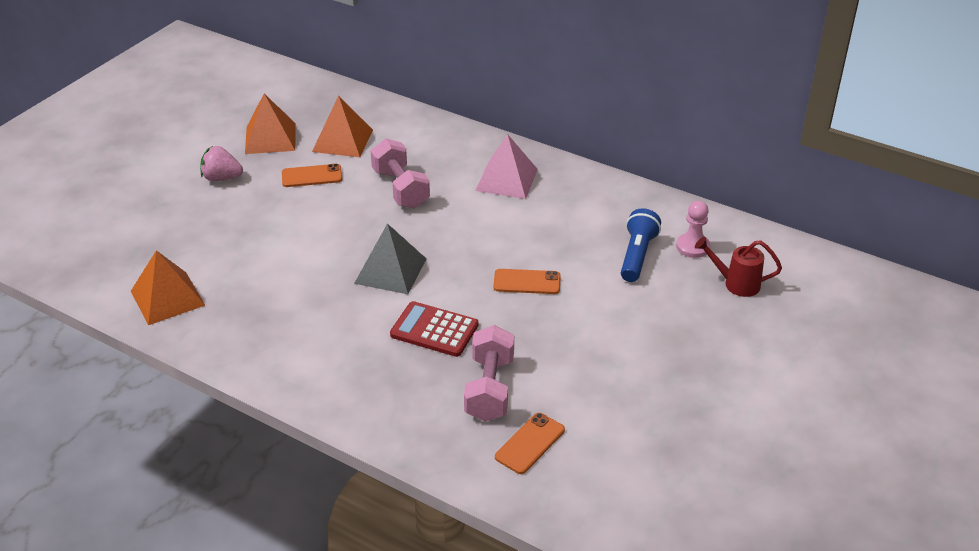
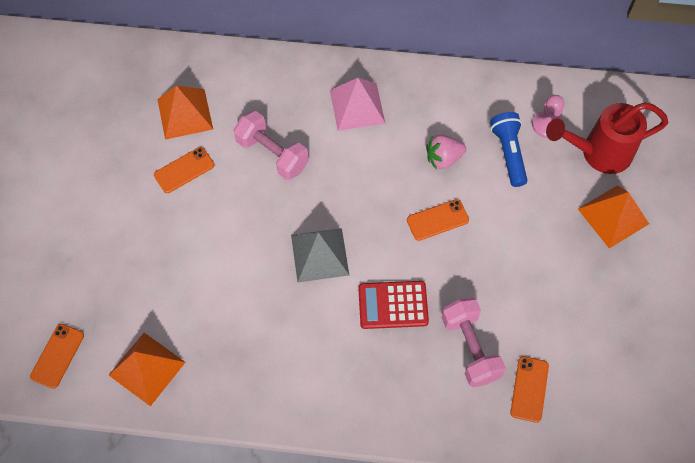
camera: 25 degrees left, 25 degrees up
(99, 263) = (57, 356): none -> orange phone
(222, 178) = (102, 205): pink strawberry -> pink strawberry (443, 158)
(270, 138) = (116, 137): orange pyramid -> orange pyramid (613, 216)
(735, 284) = (598, 153): red watering can -> red watering can, size x1.69

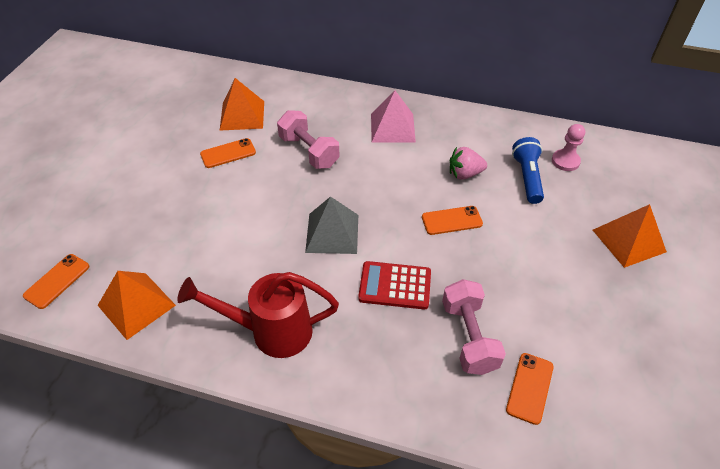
camera: 10 degrees right, 15 degrees down
(598, 153) = (614, 188): red watering can -> red watering can (270, 331)

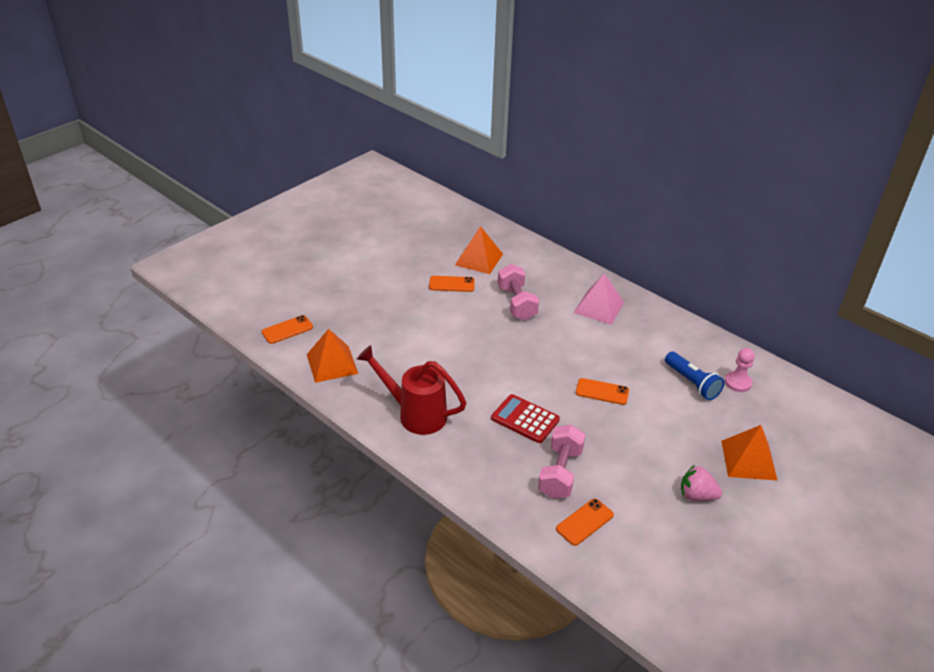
camera: 25 degrees right, 10 degrees down
(332, 233) = (499, 367): grey pyramid -> none
(464, 174) = (637, 362): pink strawberry -> pink strawberry (697, 495)
(527, 177) = (692, 383): blue flashlight -> blue flashlight turned 120 degrees clockwise

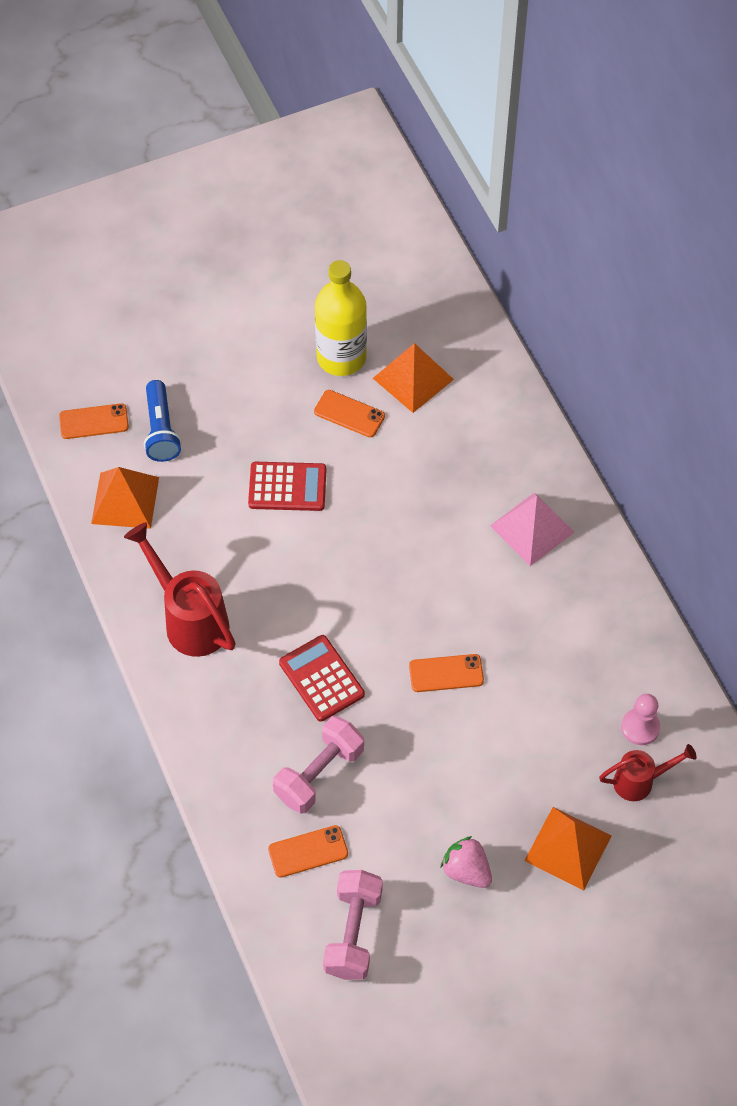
camera: 25 degrees right, 20 degrees up
(429, 260) = (341, 357): none -> yellow bottle
(436, 328) = (287, 487): none -> red calculator
(516, 303) = (420, 481): pink dumbbell -> pink dumbbell (353, 932)
(602, 392) = (446, 673): orange phone -> orange phone turned 45 degrees counterclockwise
(692, 383) = (576, 705): blue flashlight -> blue flashlight (161, 430)
(761, 410) = (640, 781): none -> red watering can

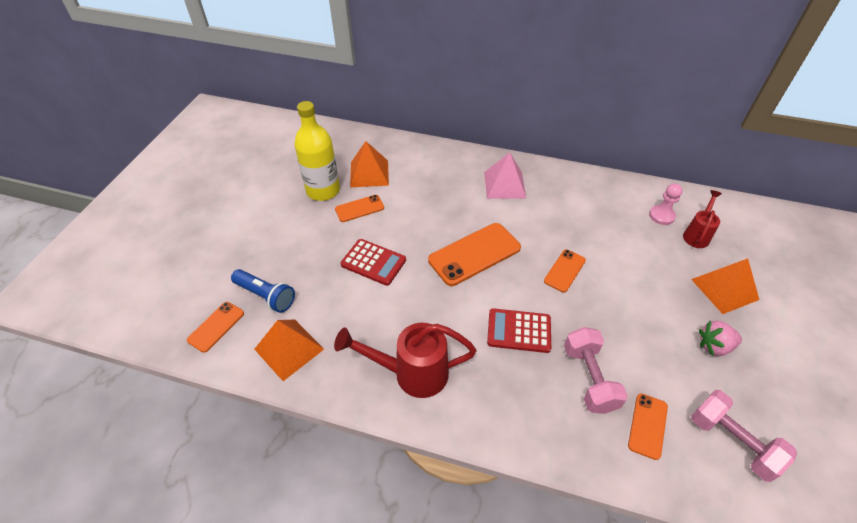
camera: 50 degrees left, 10 degrees down
(287, 487) = (373, 262): red calculator -> red calculator turned 75 degrees clockwise
(388, 571) = (474, 254): none -> orange phone

